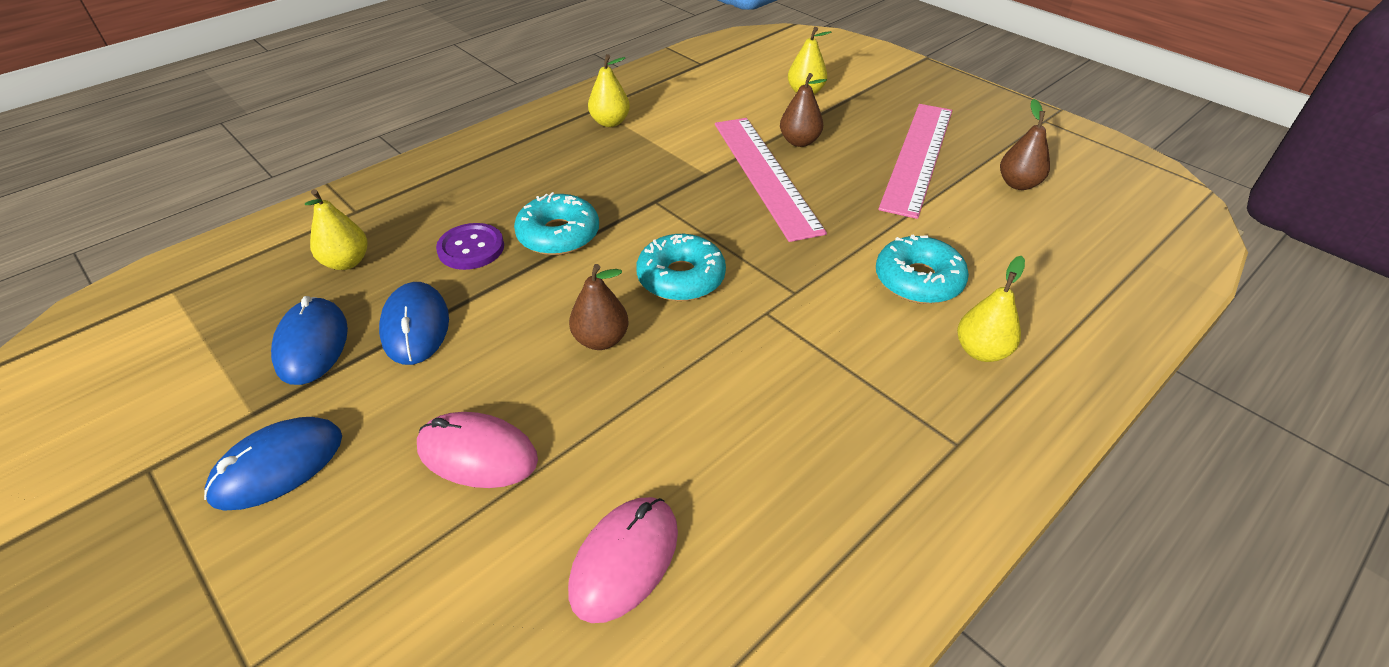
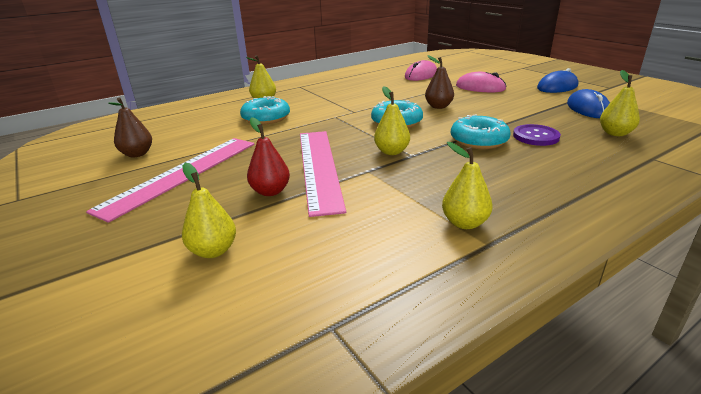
camera: 170 degrees left, 15 degrees down
(415, 326) = (538, 112): blue mouse -> none
(682, 205) = (391, 152): none -> yellow pear
(799, 142) = (270, 191): brown pear -> red pear

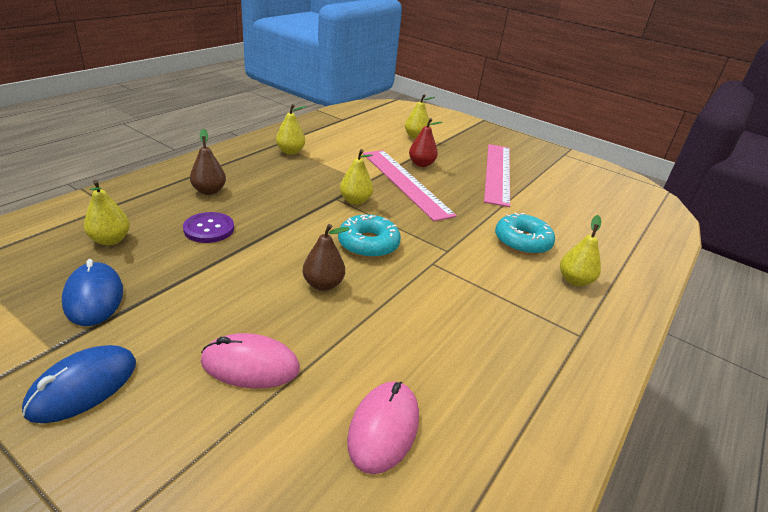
camera: 155 degrees right, 5 degrees up
(137, 154) = (561, 188): brown pear -> brown pear (209, 191)
(478, 140) = (273, 219): turquoise donut -> none

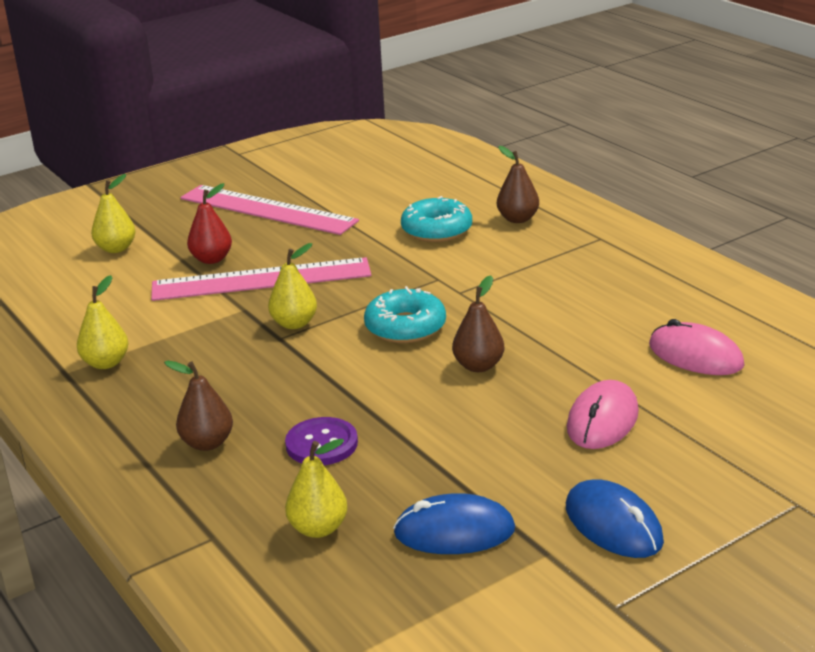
camera: 65 degrees left, 5 degrees down
(574, 280) = (517, 219): yellow pear -> brown pear

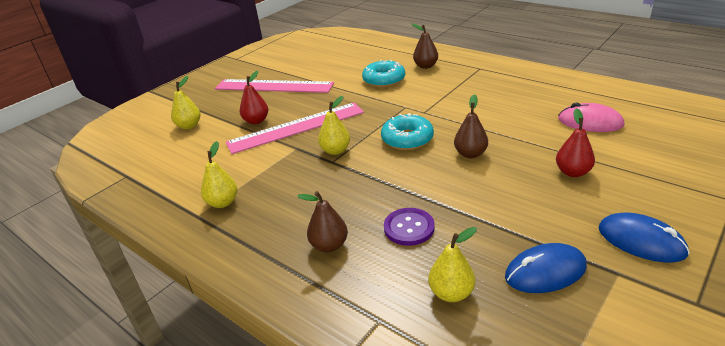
camera: 15 degrees left, 5 degrees up
(602, 420) = (572, 172): pink mouse -> red pear

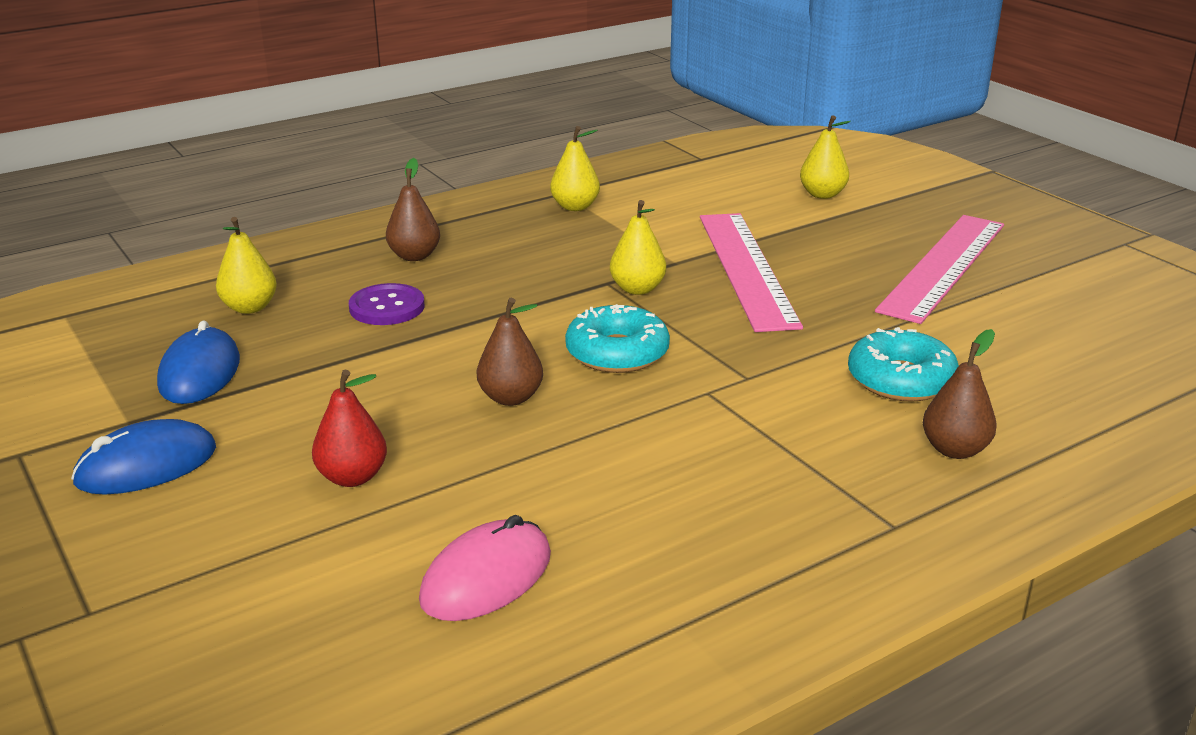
camera: 105 degrees right, 5 degrees down
(256, 121) = (799, 241): red pear -> none

